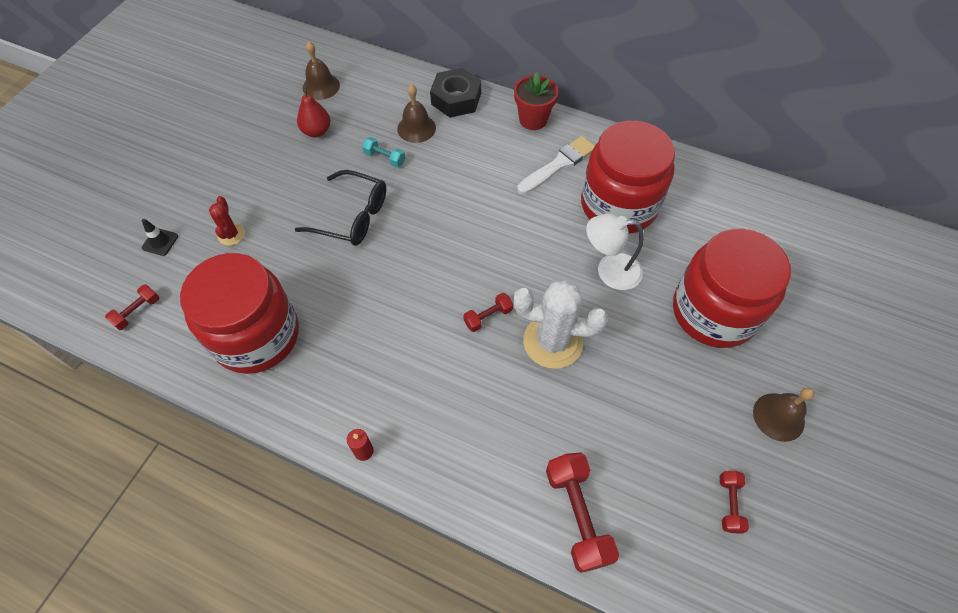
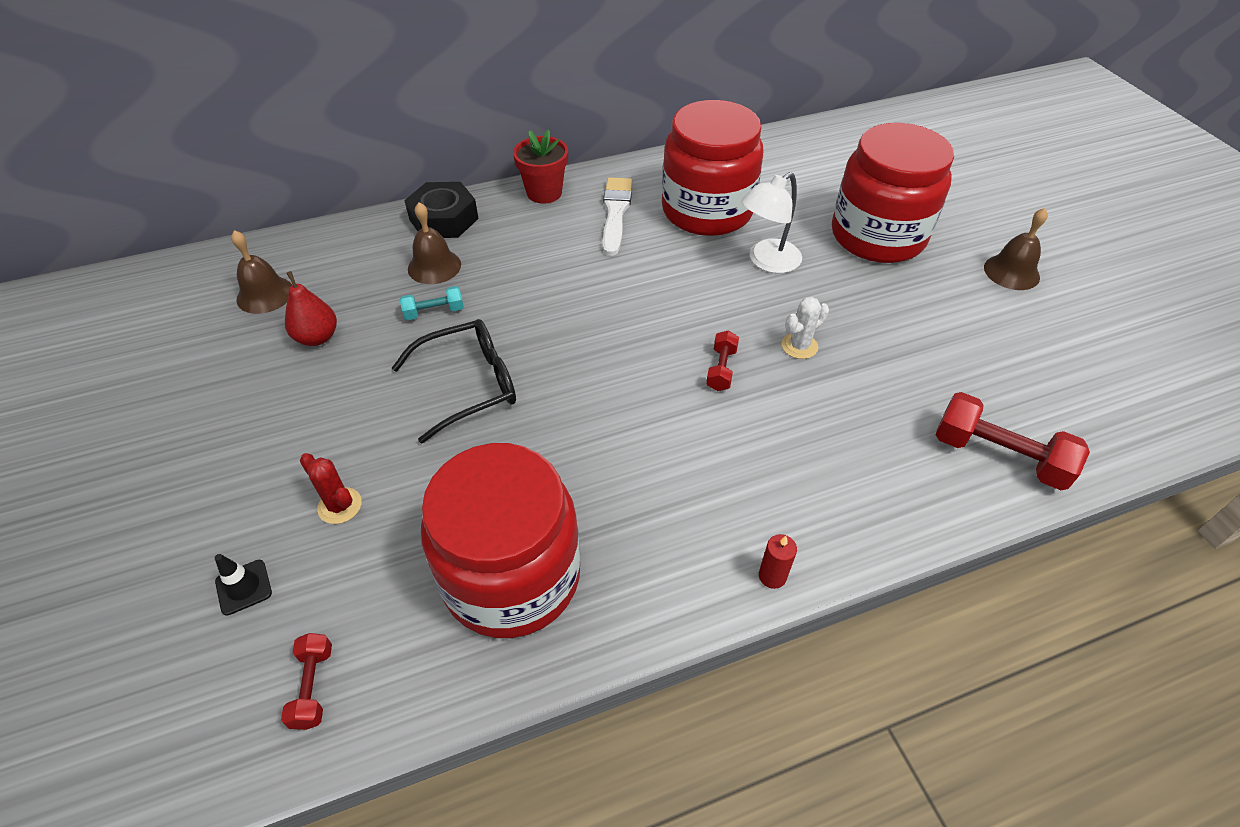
camera: 45 degrees left, 10 degrees down
(552, 342) = (799, 346): white cactus -> white cactus, size x0.49
(729, 504) = (1068, 354): red dumbbell -> none

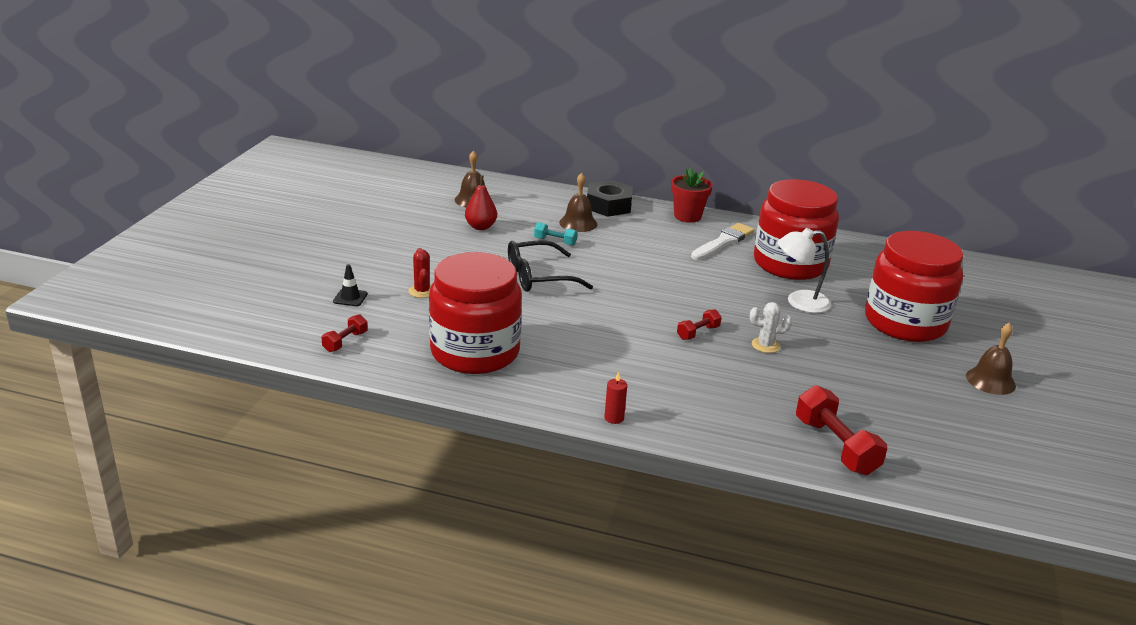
camera: 35 degrees right, 20 degrees down
(469, 385) = (539, 277): black glasses -> black glasses turned 150 degrees clockwise

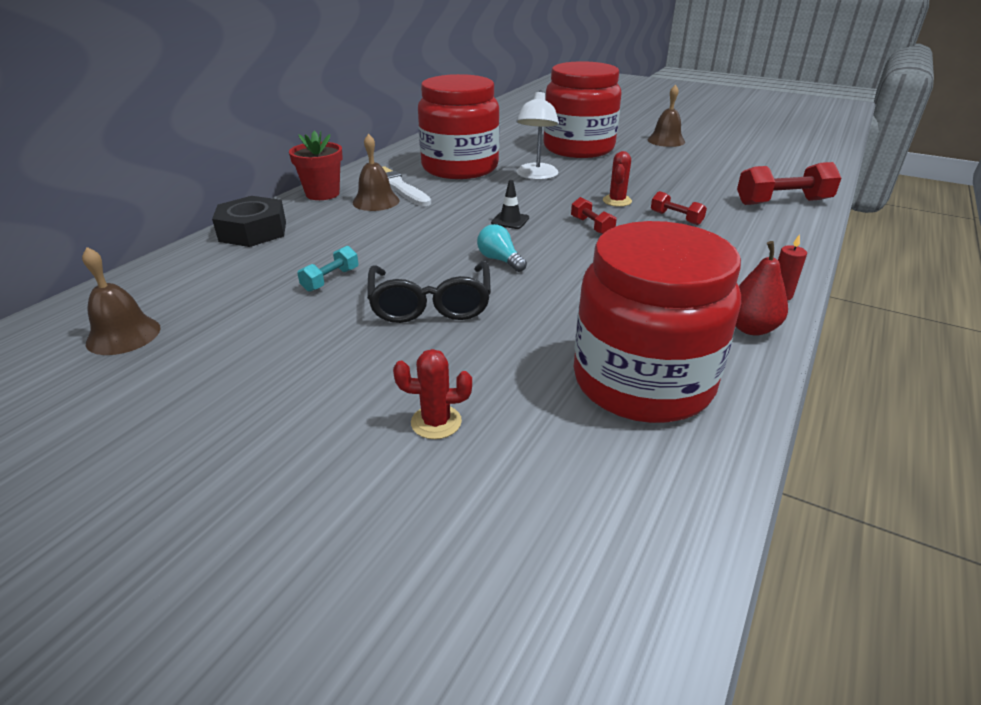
camera: 75 degrees left, 5 degrees up
(345, 342) = (613, 546): red dumbbell -> red dumbbell (676, 218)
(350, 298) = (431, 529): black traffic cone -> black traffic cone (510, 220)
(481, 227) = (234, 337): red pear -> red pear (751, 328)
(578, 223) = (287, 257): brown bell -> brown bell (376, 201)
(613, 296) = (500, 260): none -> turquoise light bulb
(765, 345) = (617, 201): white cactus -> red cactus

